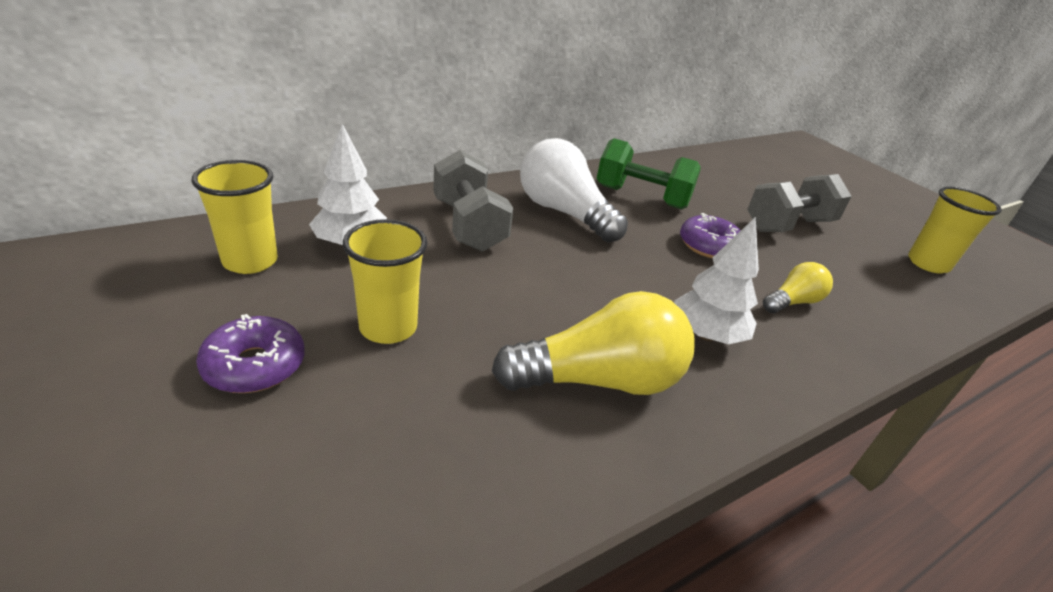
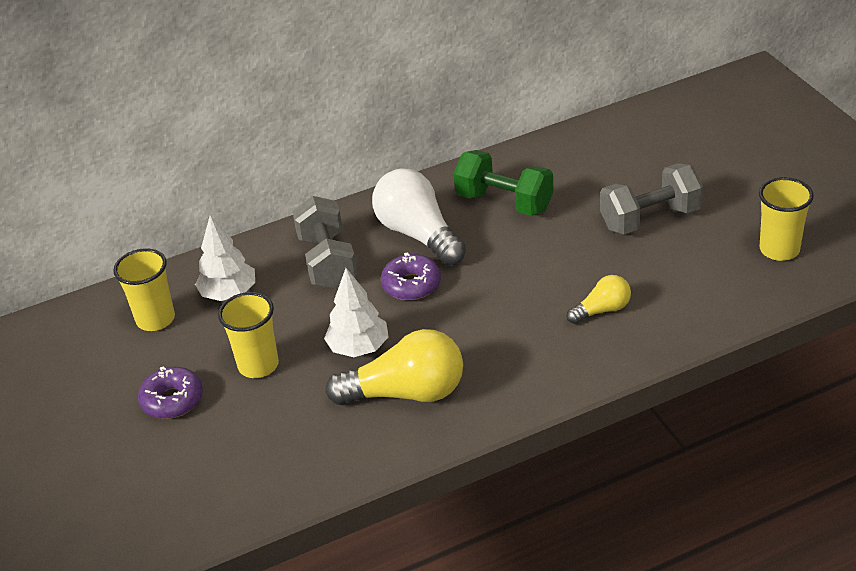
camera: 15 degrees right, 5 degrees up
(706, 335) = (506, 349): white tree -> white tree (358, 348)
(708, 246) = (550, 256): purple donut -> purple donut (411, 284)

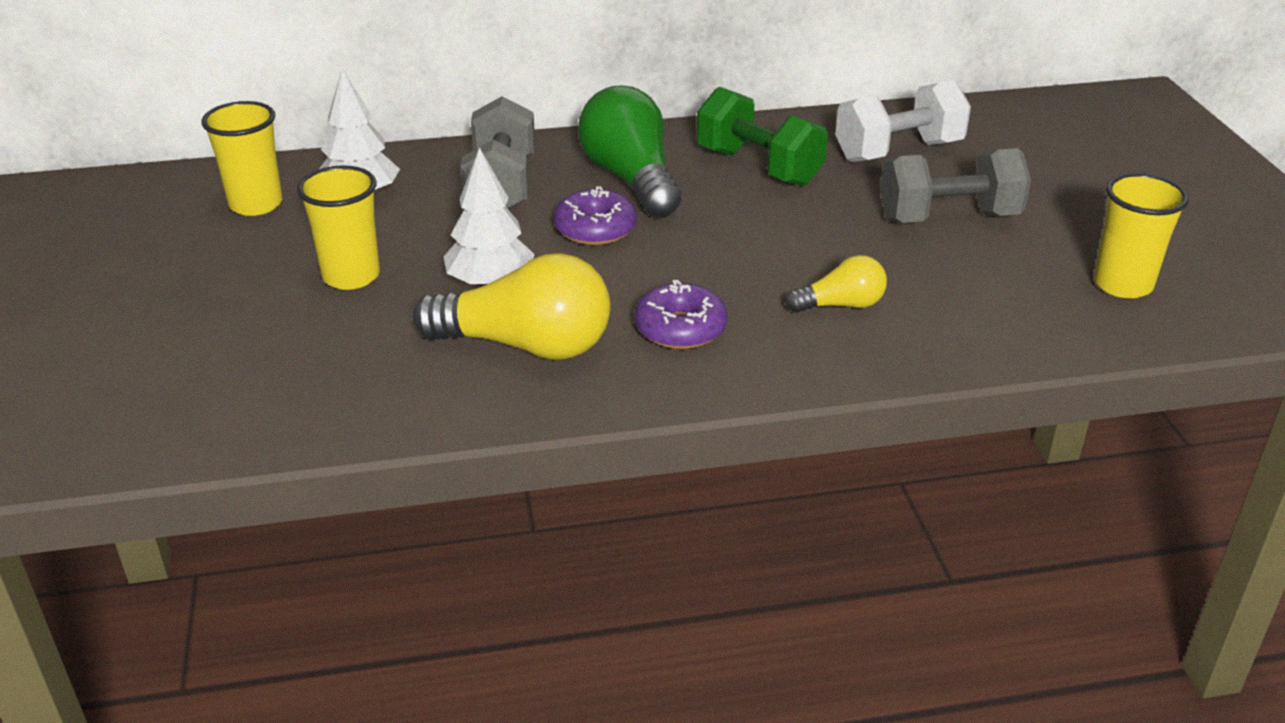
camera: 10 degrees right, 5 degrees down
(172, 400) = (220, 291): purple donut -> purple donut (680, 328)
(418, 234) = (631, 179): white light bulb -> green light bulb
(597, 166) = (898, 151): none -> white dumbbell

